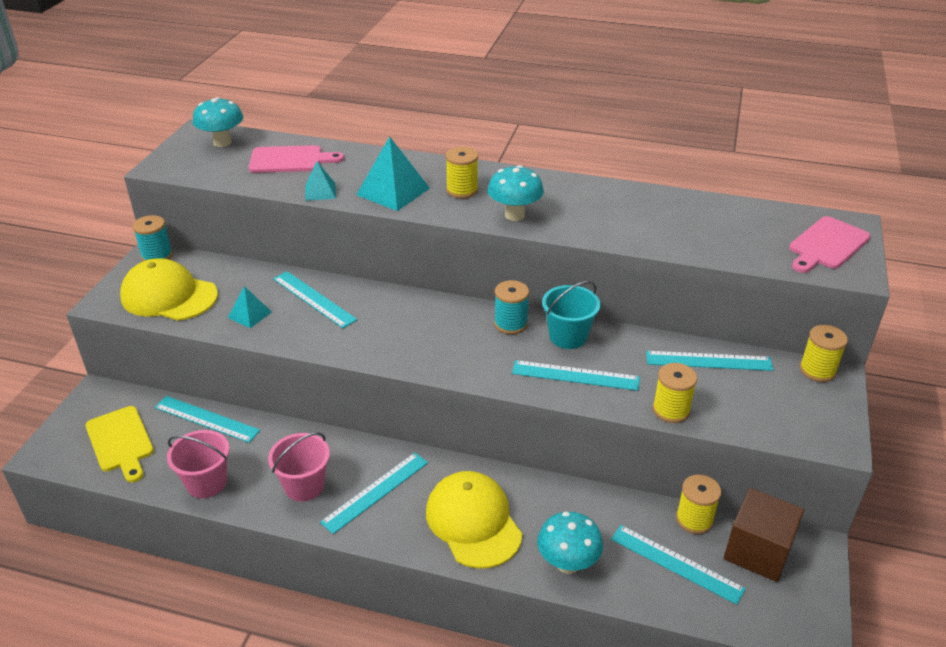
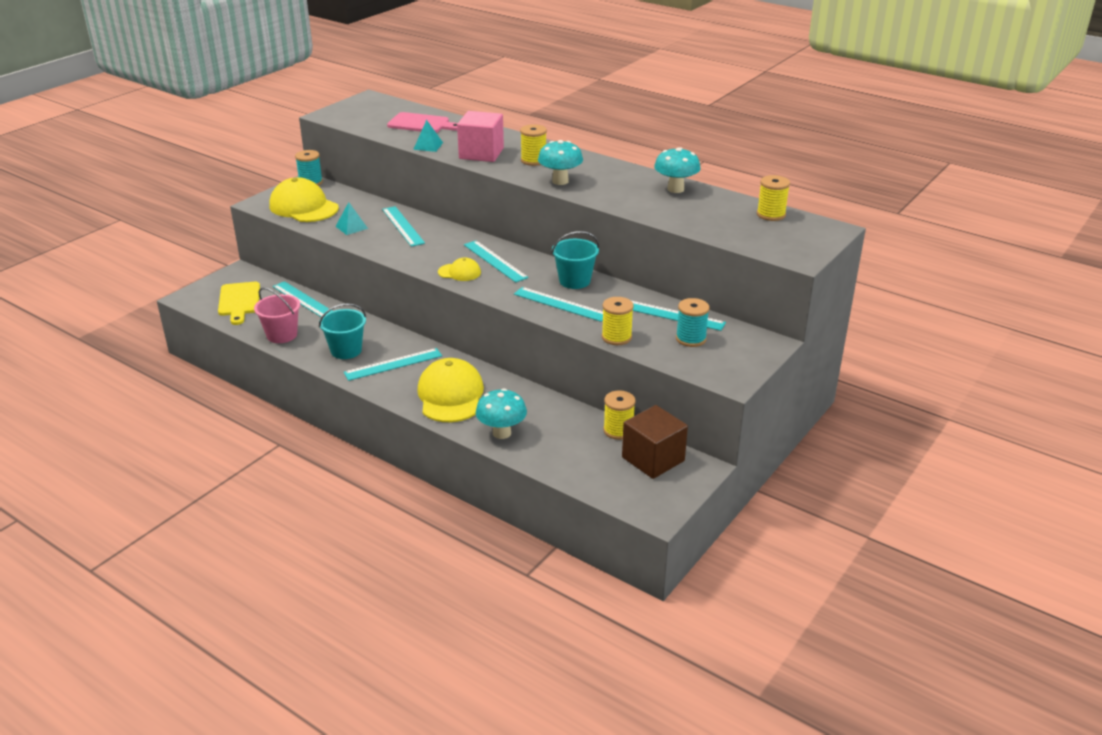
camera: 20 degrees right, 5 degrees down
(222, 142) = (381, 106): turquoise mushroom -> turquoise mushroom (675, 189)
(304, 486) = (346, 350): pink bucket -> turquoise bucket
(393, 191) = (481, 153): turquoise pyramid -> pink cube
(426, 355) = (459, 272): none -> yellow cap
(510, 324) = (536, 266): turquoise spool -> turquoise spool (691, 339)
(676, 564) = (583, 451): turquoise ruler -> turquoise ruler (495, 261)
(817, 370) = (758, 337): yellow spool -> yellow spool (771, 215)
(827, 245) = (796, 238): pink cutting board -> none

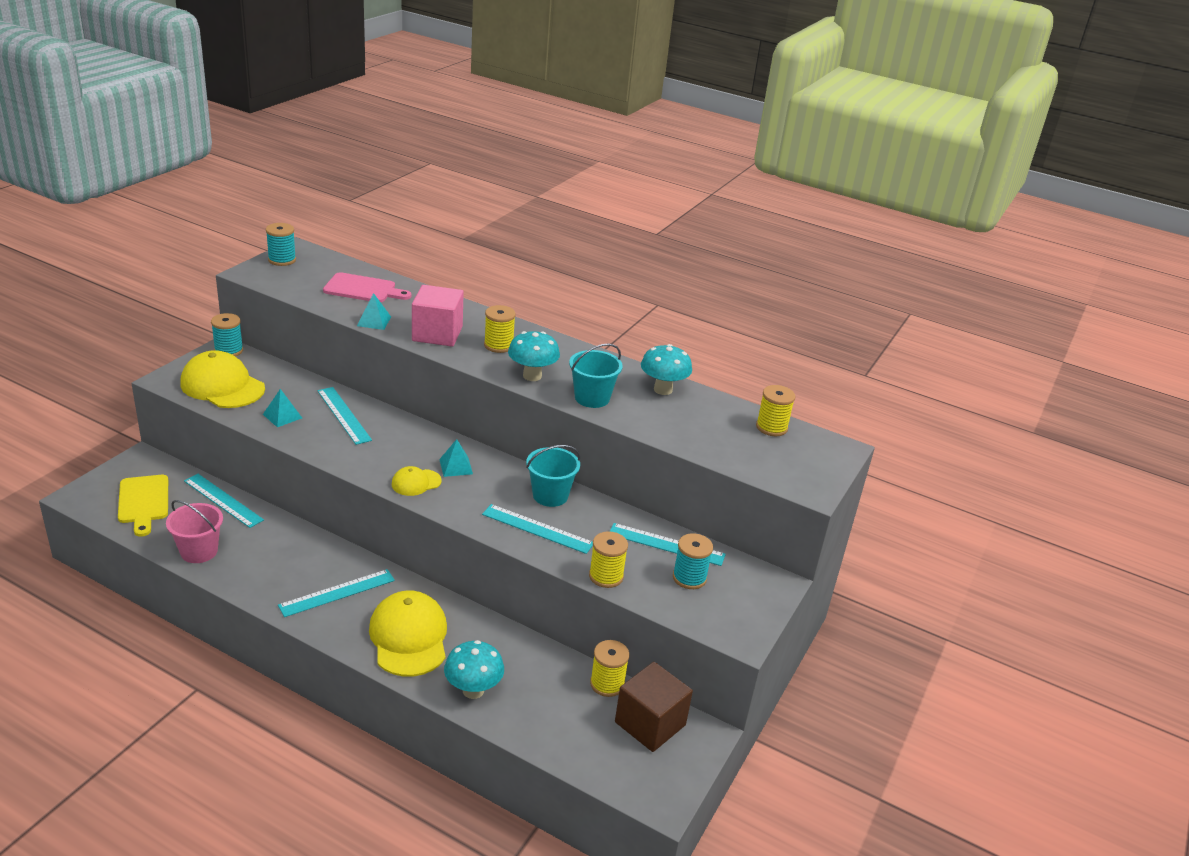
camera: 10 degrees left, 0 degrees up
(346, 350) = (279, 573): turquoise bucket -> turquoise bucket (592, 398)
(355, 105) = (282, 260): none -> turquoise spool
(459, 272) = (416, 482): yellow cap -> yellow cap turned 150 degrees clockwise
(495, 261) = (456, 466): turquoise ruler -> turquoise pyramid

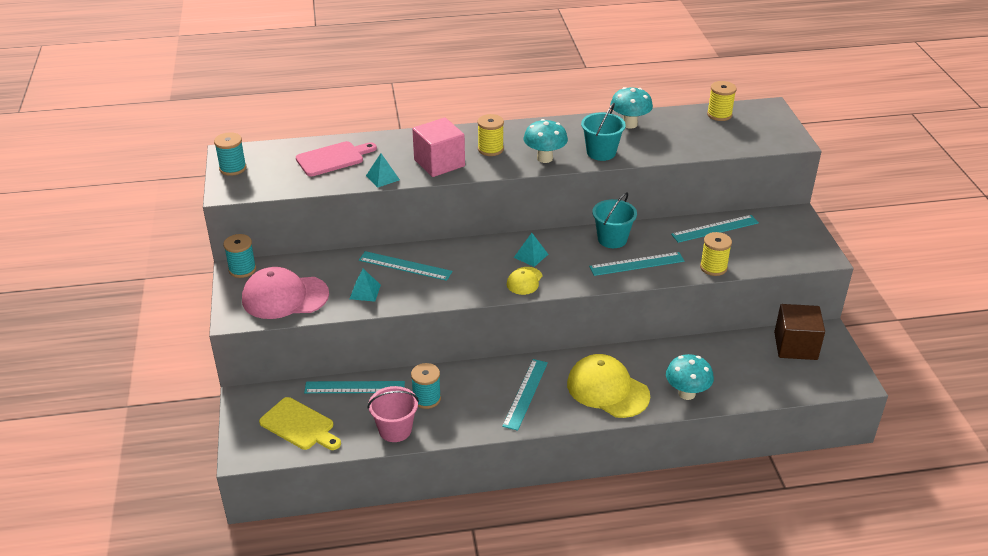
camera: 35 degrees left, 5 degrees up
(222, 386) = (285, 297): yellow cap -> pink cap
(607, 684) = (746, 340): yellow spool -> none
(689, 578) = (753, 240): turquoise spool -> turquoise spool (426, 399)

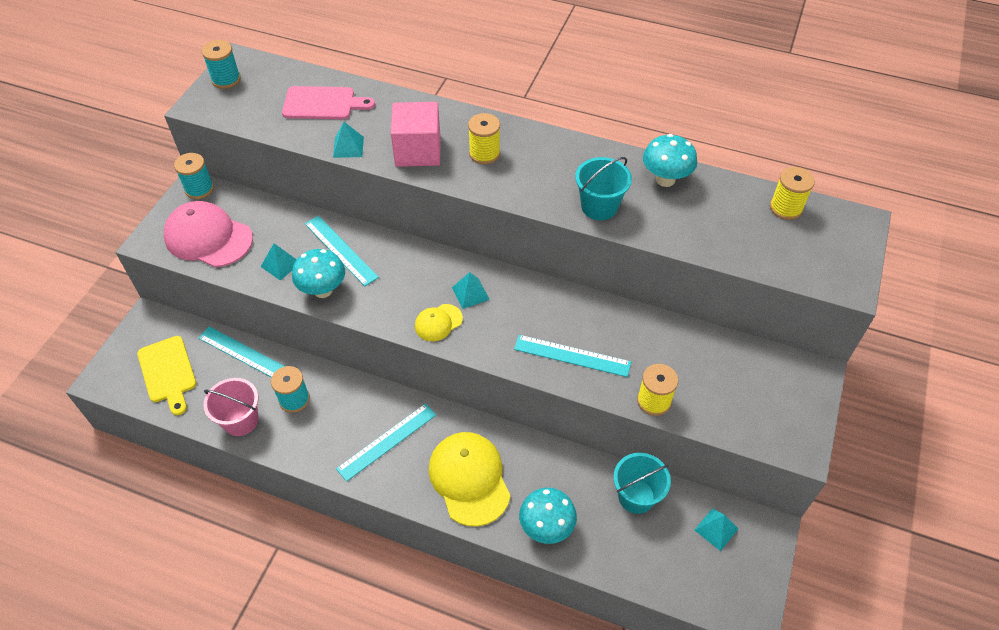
camera: 30 degrees right, 15 degrees up
(544, 158) = (531, 189): turquoise mushroom -> turquoise mushroom (323, 290)
(612, 239) = (572, 310): turquoise bucket -> turquoise bucket (636, 496)
(715, 229) = (699, 348): turquoise ruler -> none
(795, 346) = (716, 529): brown cube -> turquoise pyramid

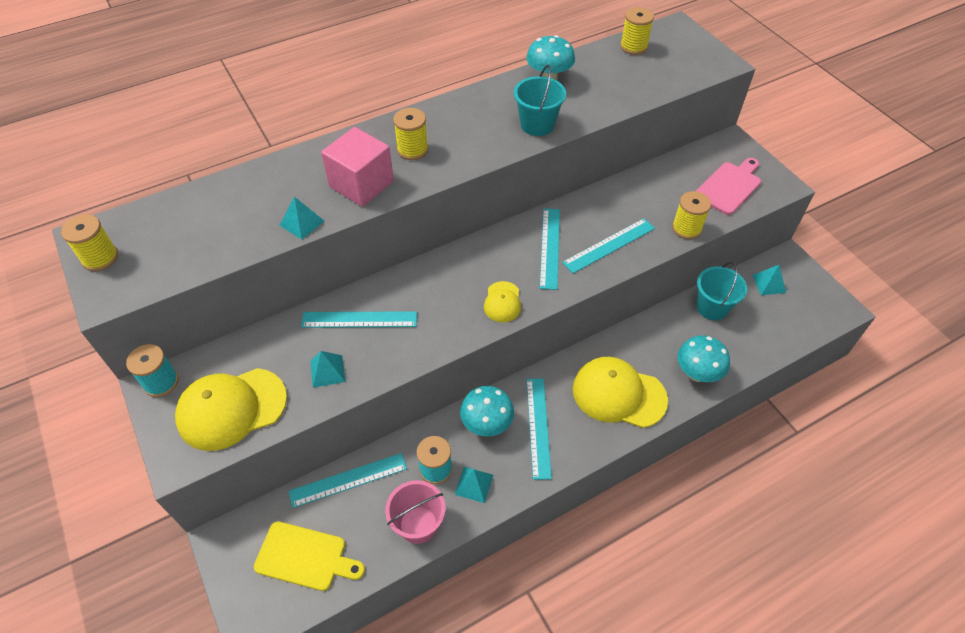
camera: 50 degrees left, 0 degrees up
(208, 237) = (231, 408): pink cap -> yellow cap
(226, 79) = (100, 258): turquoise spool -> yellow spool
(323, 103) = (227, 210): pink cutting board -> pink cutting board (729, 186)
(323, 290) = (389, 357): turquoise mushroom -> turquoise mushroom (486, 425)
(470, 293) = (494, 265): turquoise pyramid -> turquoise pyramid (474, 484)
(527, 317) = (550, 247): none -> turquoise ruler

